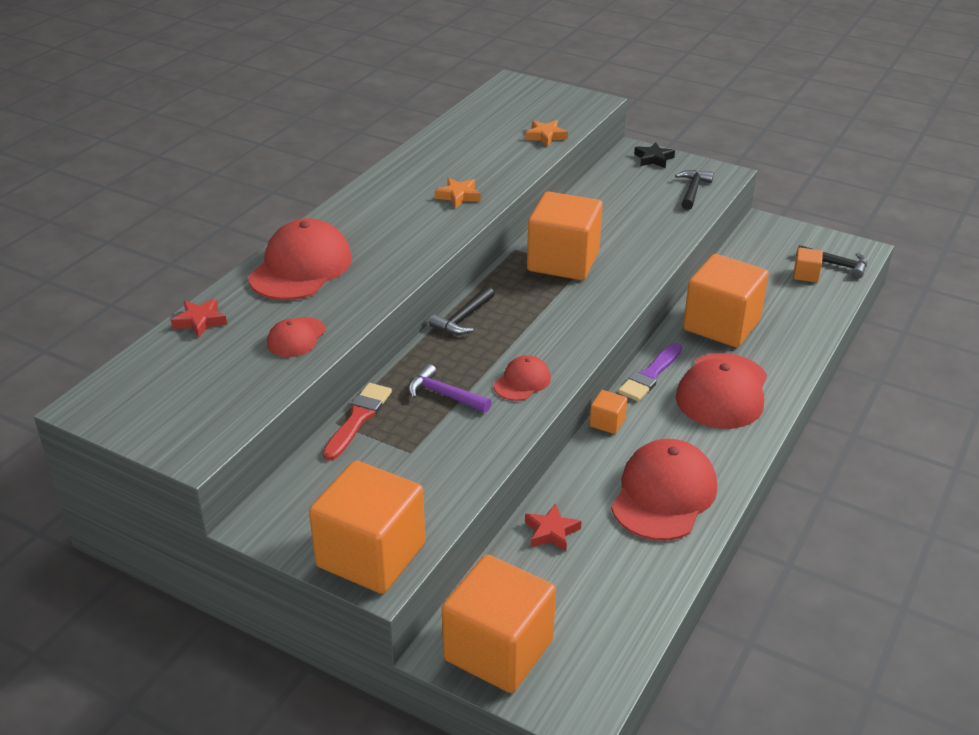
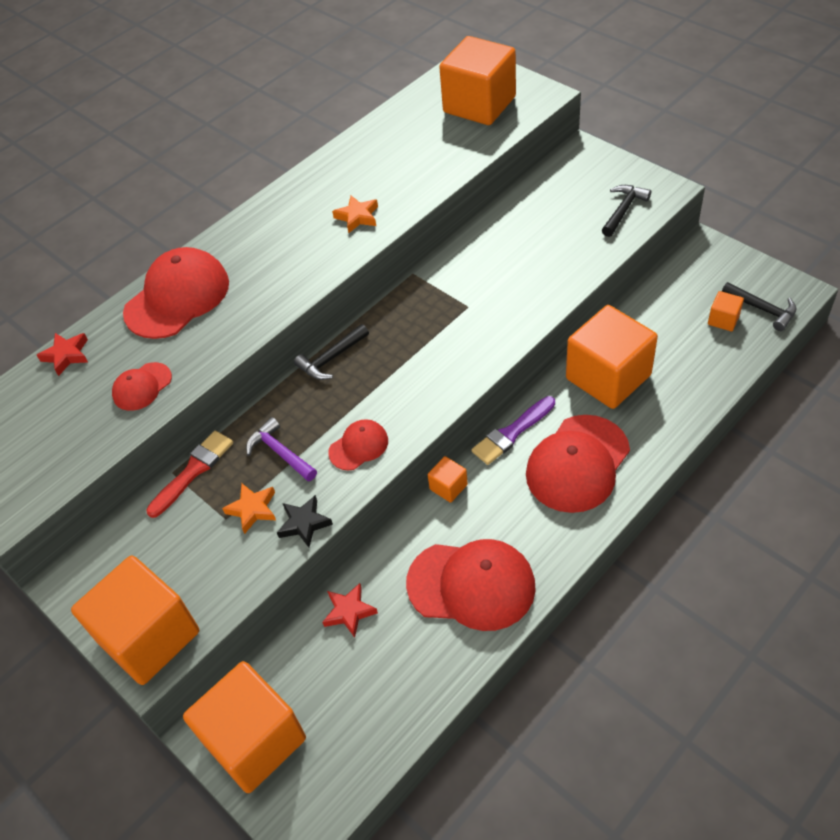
camera: 20 degrees right, 15 degrees up
(545, 136) = (475, 141): orange star -> orange star (253, 509)
(563, 261) = (454, 294): orange cube -> orange cube (479, 105)
(653, 159) = (598, 163): black star -> black star (304, 523)
(663, 494) = (471, 585): red cap -> red cap turned 60 degrees clockwise

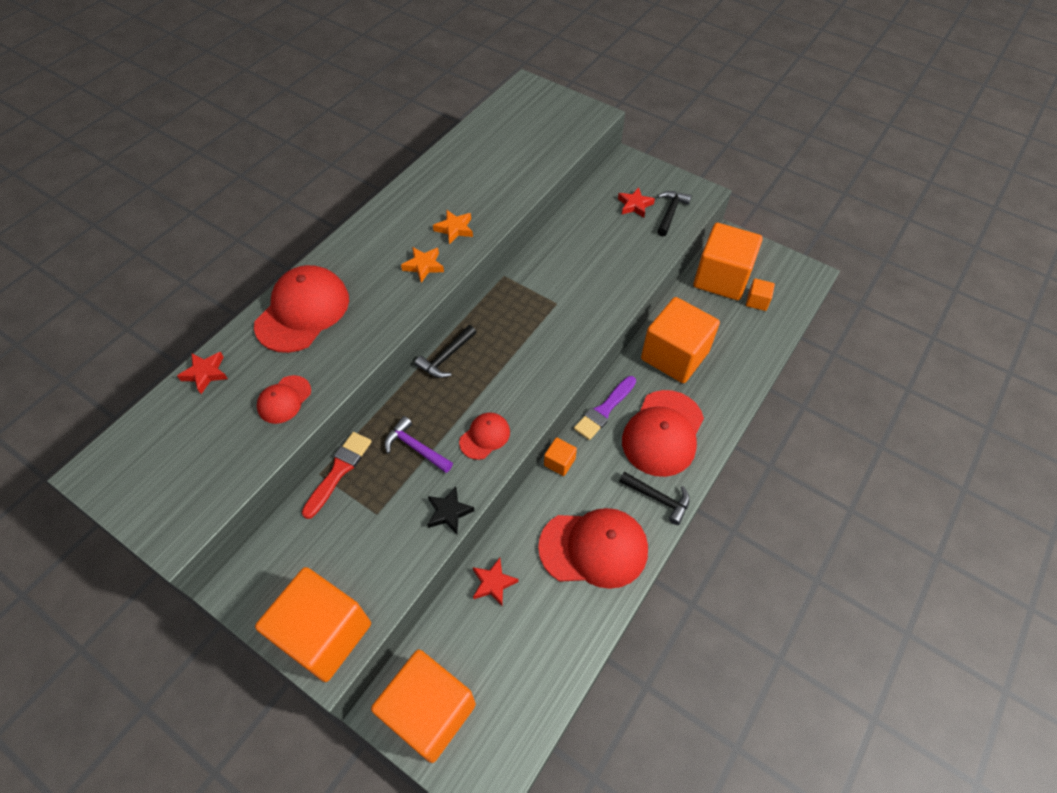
camera: 15 degrees left, 5 degrees up
(253, 509) = (400, 503): orange star -> orange star (424, 266)
(479, 105) = (542, 124): orange cube -> orange cube (721, 278)
(581, 200) = (634, 205): none -> red star
(762, 309) = (785, 291): black hammer -> black hammer (658, 498)

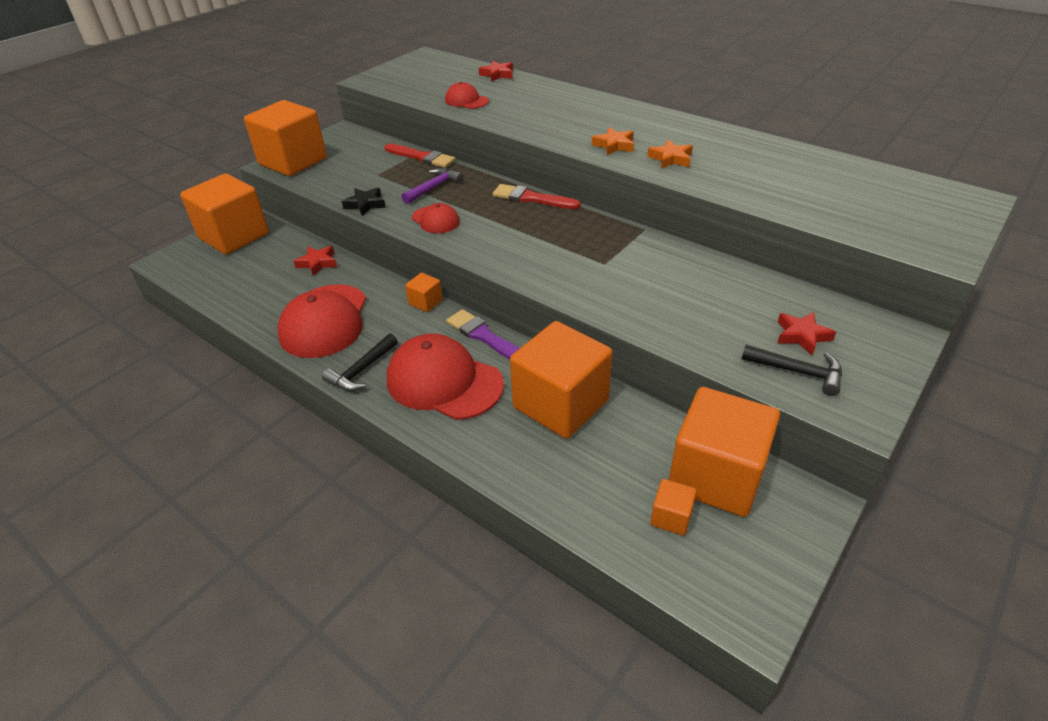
camera: 95 degrees right, 15 degrees down
(303, 311) = (557, 100): red cap -> none
(446, 357) = (531, 198): black hammer -> red brush

